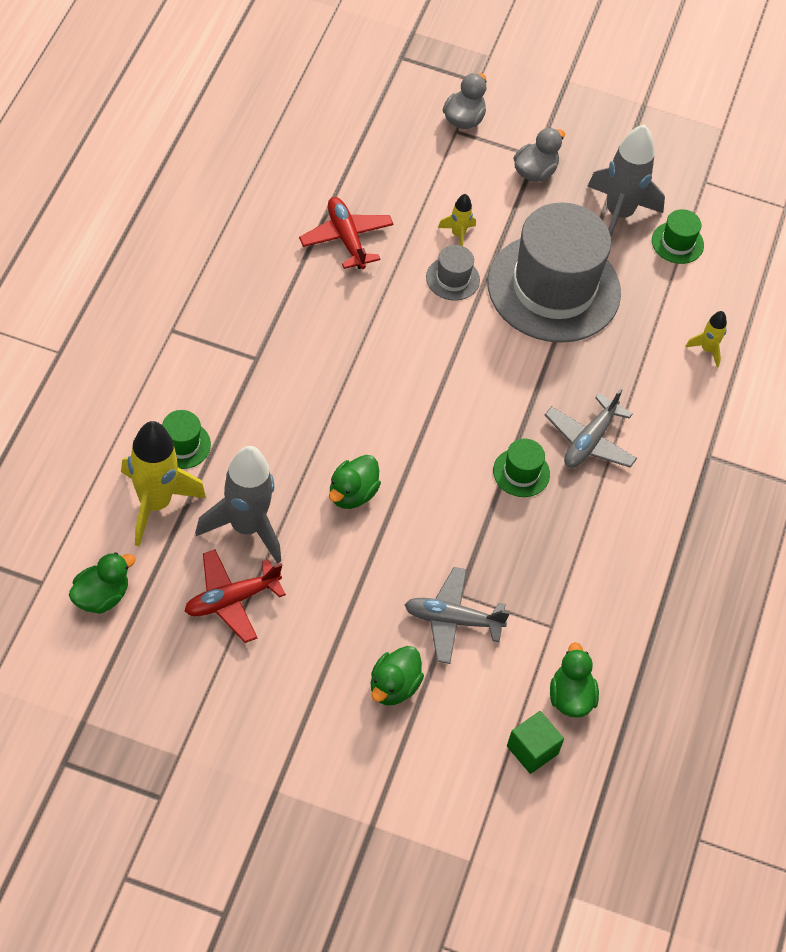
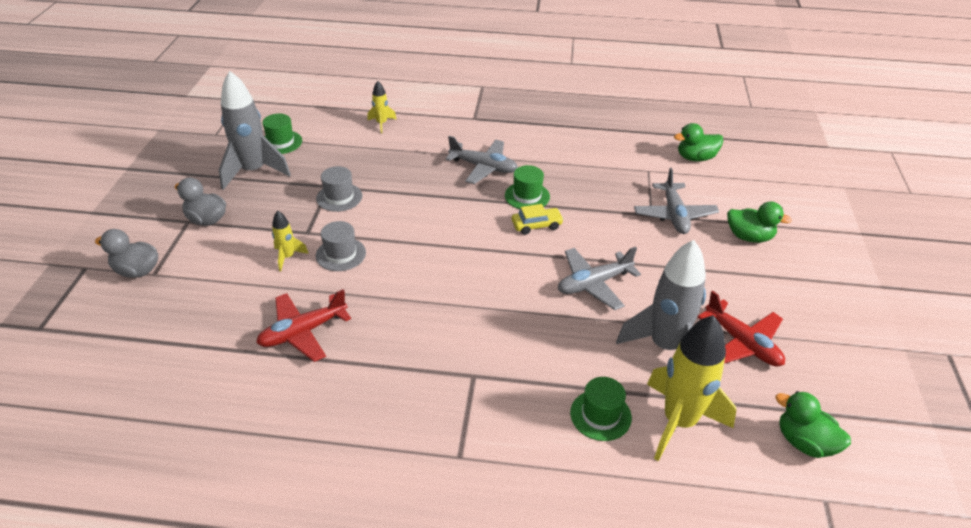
camera: 95 degrees left, 15 degrees down
(352, 494) = (593, 284): green duck -> grey plane
(463, 467) = (536, 225): none -> yellow car
(532, 750) = (745, 170): green cube -> none
(553, 288) = (339, 197): grey hat -> grey hat, size x0.40

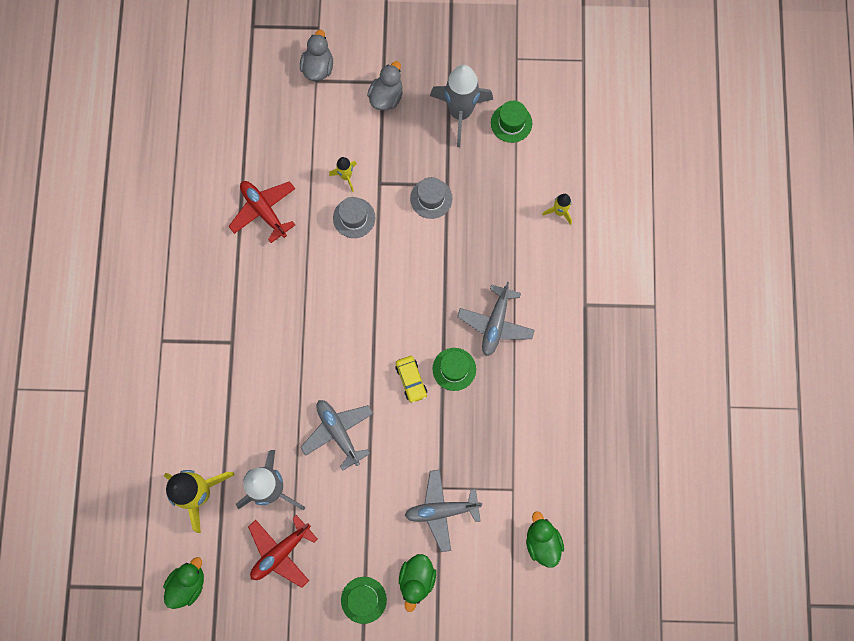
camera: 85 degrees right, 35 degrees up
(600, 415) = (202, 436): green hat -> green hat (363, 600)

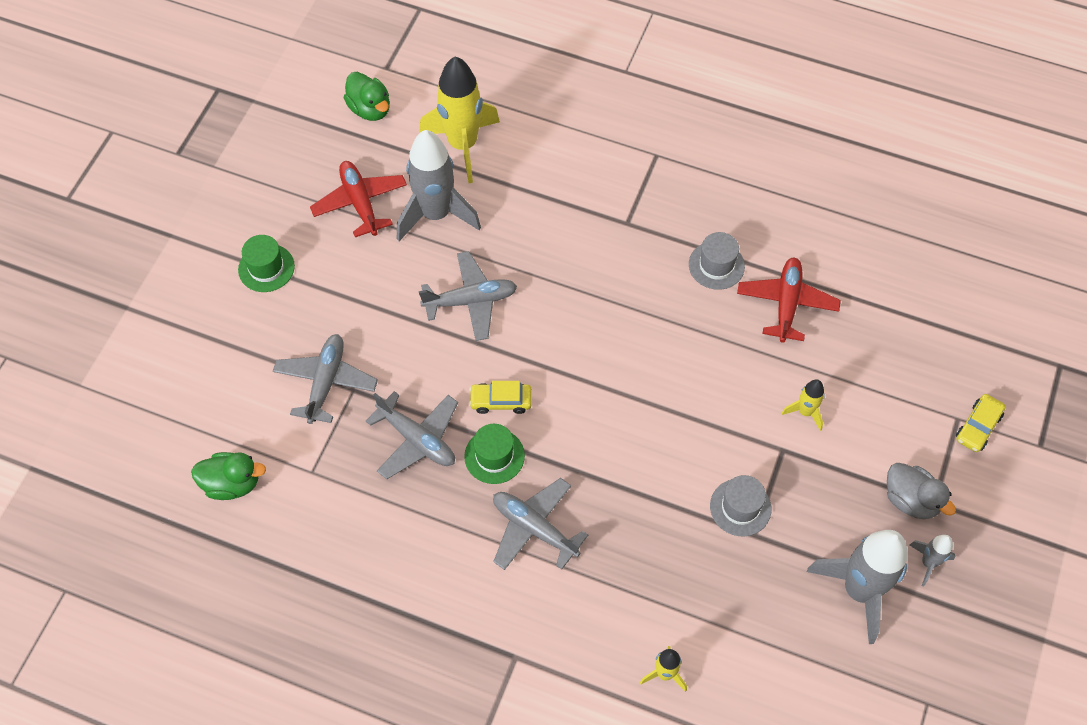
camera: 110 degrees right, 15 degrees down
(264, 211) = (786, 303): red plane -> red plane turned 60 degrees counterclockwise
(318, 67) = (978, 427): grey duck -> yellow car
(354, 218) = (743, 403): grey hat -> grey hat (716, 265)
(416, 579) = (260, 329): green duck -> none
(426, 77) = (928, 563): none -> grey rocket
(461, 426) = (417, 439): none -> grey plane
(511, 123) = (823, 656): green hat -> none

